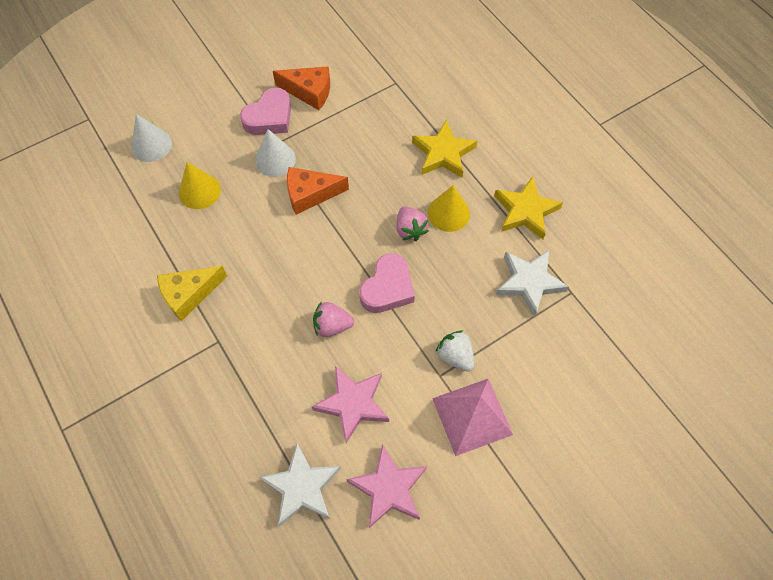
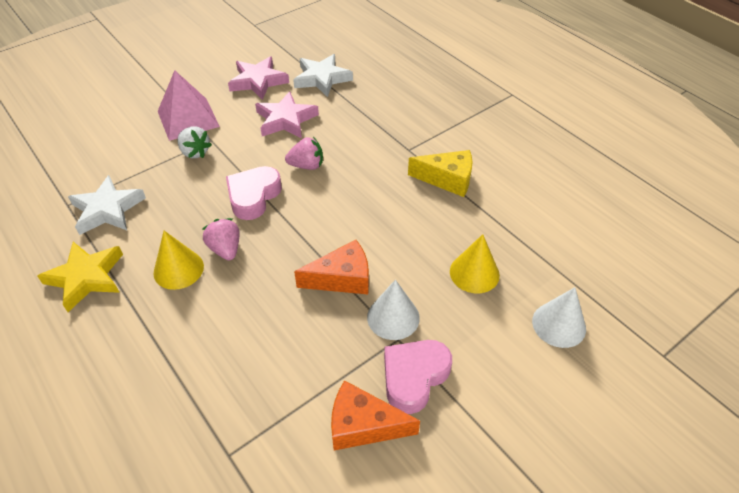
camera: 175 degrees right, 15 degrees down
(189, 294) = (447, 179): yellow cheese -> yellow cheese turned 45 degrees clockwise
(443, 153) = (172, 342): yellow star -> none

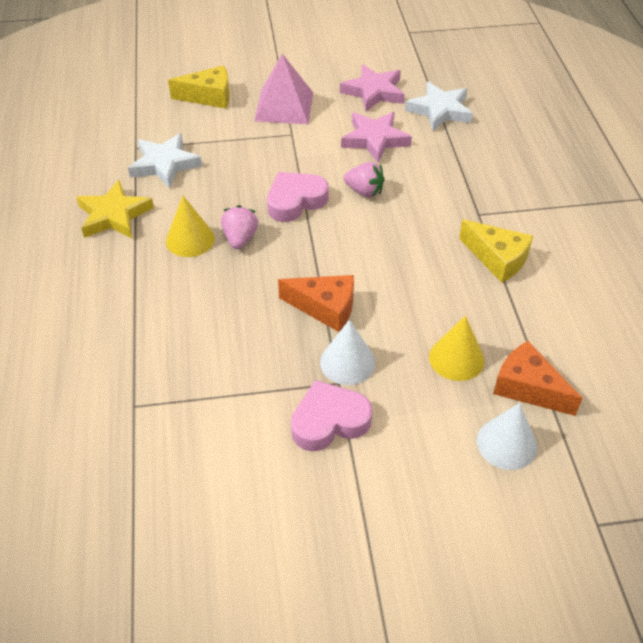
camera: 30 degrees right, 0 degrees up
(111, 133) = (209, 96): none -> yellow cheese
(195, 152) = (270, 140): white strawberry -> none
(363, 425) = (256, 438): orange cheese -> orange cheese (528, 388)

